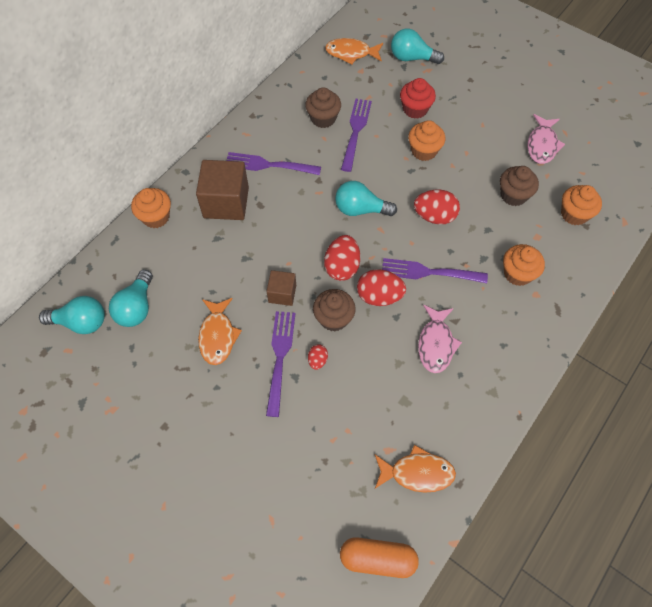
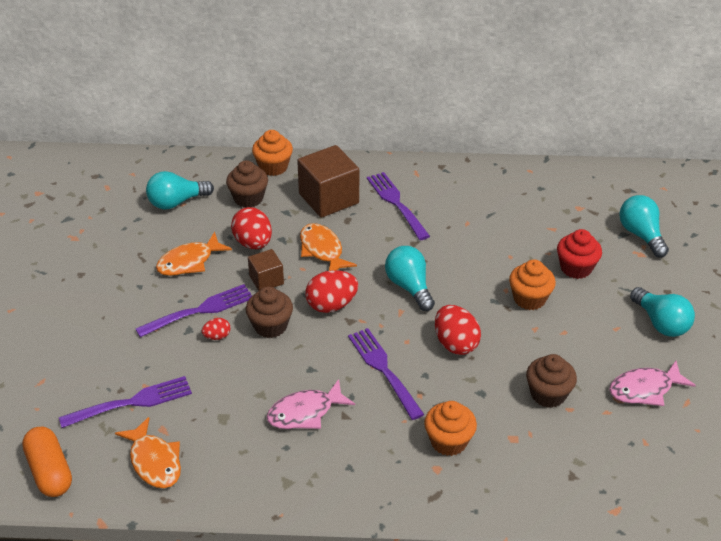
camera: 55 degrees right, 20 degrees down
(81, 322) = (137, 180): turquoise light bulb -> turquoise light bulb (661, 323)
(323, 118) = (489, 211): brown cupcake -> brown cupcake (248, 198)
(351, 53) = (593, 191): orange fish -> orange fish (322, 250)
(356, 131) = (499, 240): purple fork -> purple fork (132, 402)
(379, 296) = (322, 346): red egg -> red egg (253, 243)
(574, 214) = (577, 458): orange cupcake -> none

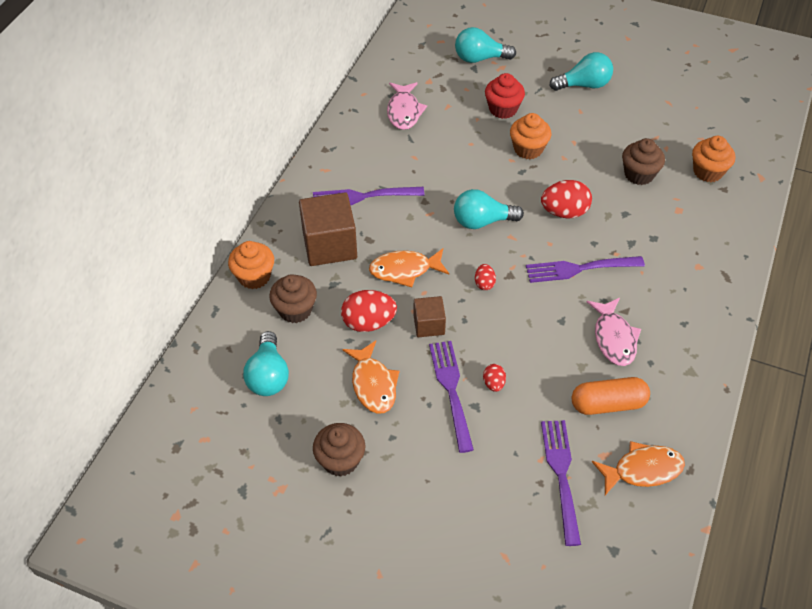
camera: 70 degrees left, 10 degrees up
(50, 471) = (633, 565): orange capsule -> orange capsule (608, 404)
(270, 326) = (495, 337): brown cupcake -> brown cupcake (340, 460)
(331, 305) = (484, 283): red egg -> red egg, size x0.52
(448, 441) = (672, 250): orange cupcake -> orange cupcake (708, 171)
(645, 389) = (649, 119): pink fish -> pink fish (404, 111)

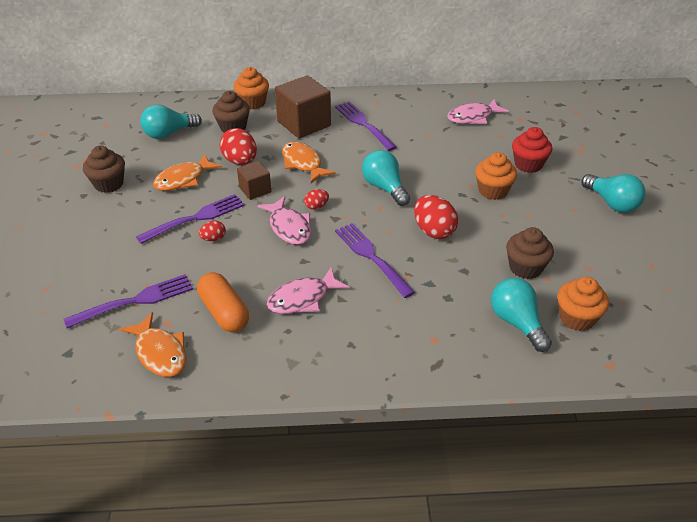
camera: 65 degrees right, 10 degrees down
(480, 58) = (578, 136): turquoise light bulb -> turquoise light bulb (517, 322)
(506, 316) = (289, 227): none -> pink fish

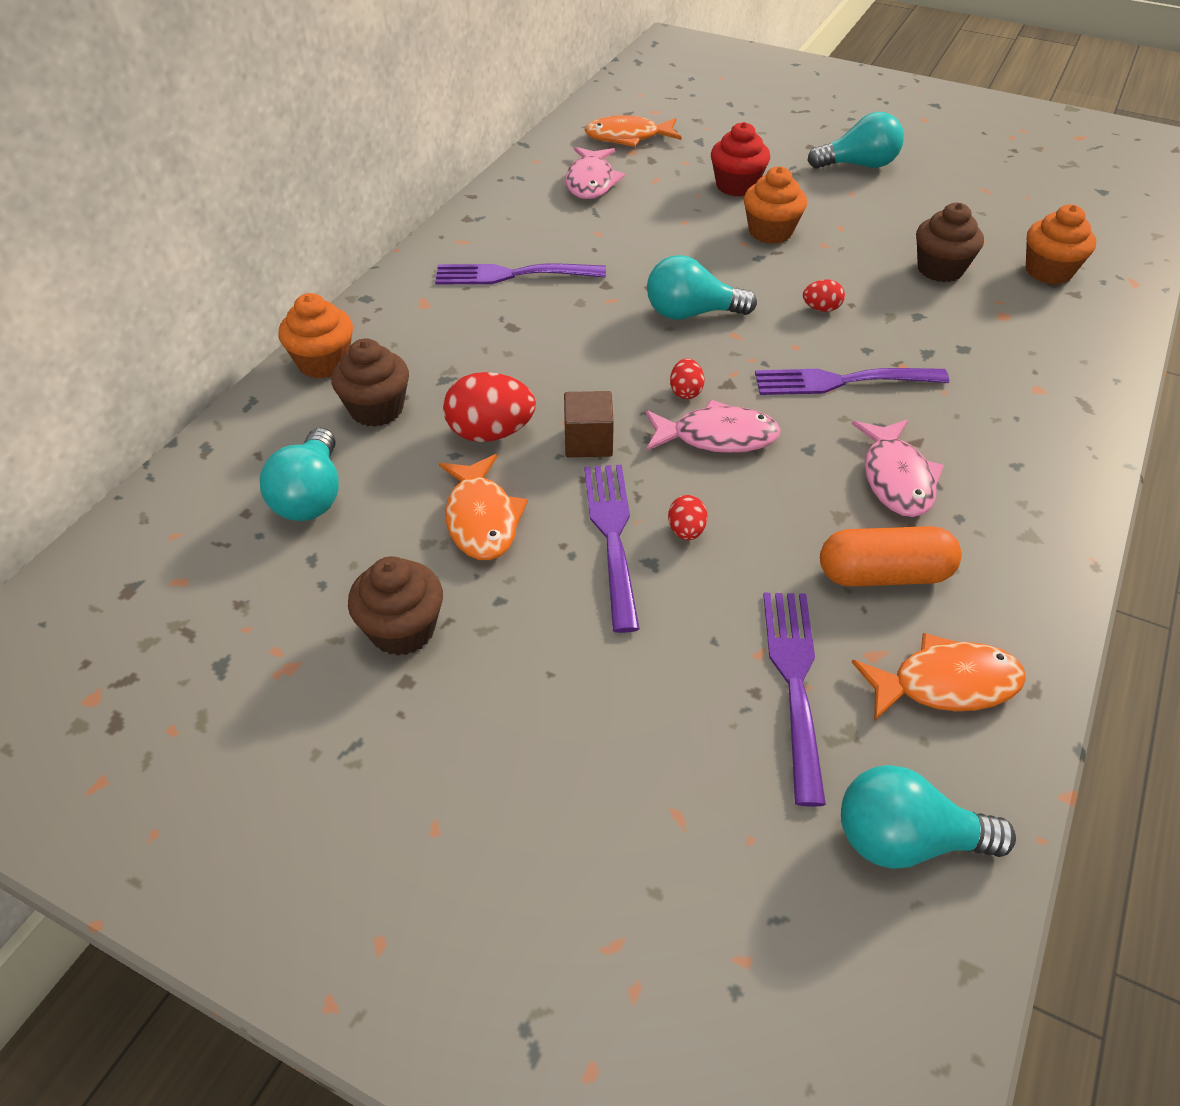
camera: 60 degrees left, 5 degrees up
(303, 163) = (561, 367): orange fish -> orange fish (628, 137)
(304, 124) = (449, 330): brown cube -> none
(433, 231) = (821, 309): red egg -> red egg, size x0.52
(517, 322) = (1036, 315): turquoise light bulb -> turquoise light bulb (905, 840)

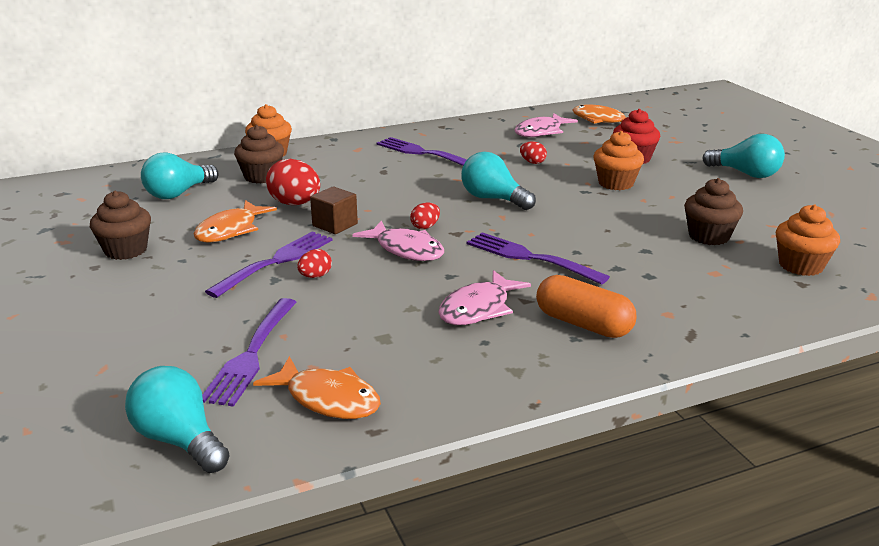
camera: 40 degrees right, 20 degrees down
(794, 682) = (251, 354): purple fork -> purple fork turned 150 degrees clockwise
(821, 309) = (581, 224): red egg -> red egg (532, 162)
(884, 574) = (386, 341): orange capsule -> orange capsule (583, 324)

